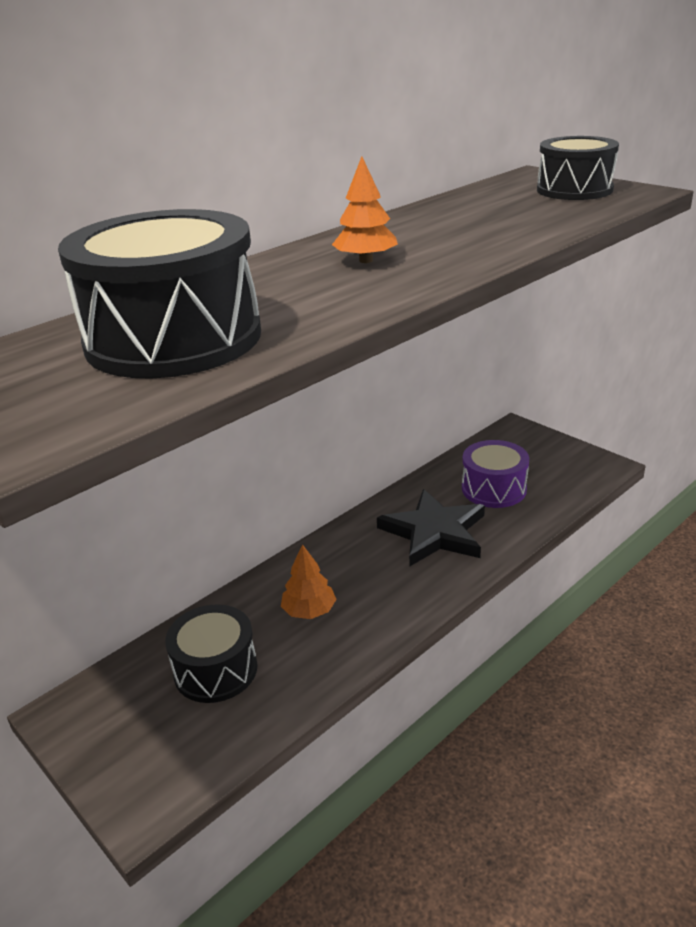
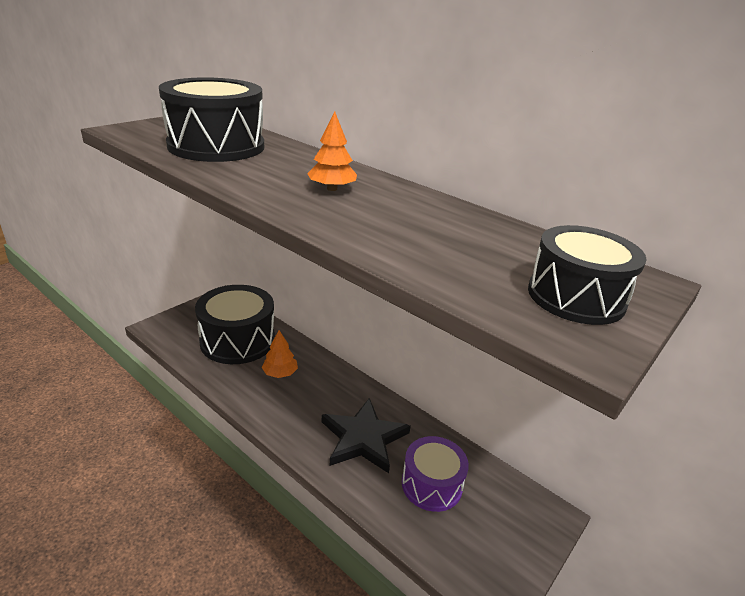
camera: 80 degrees right, 0 degrees up
(215, 670) = (238, 340): black drum -> black drum, size x1.59

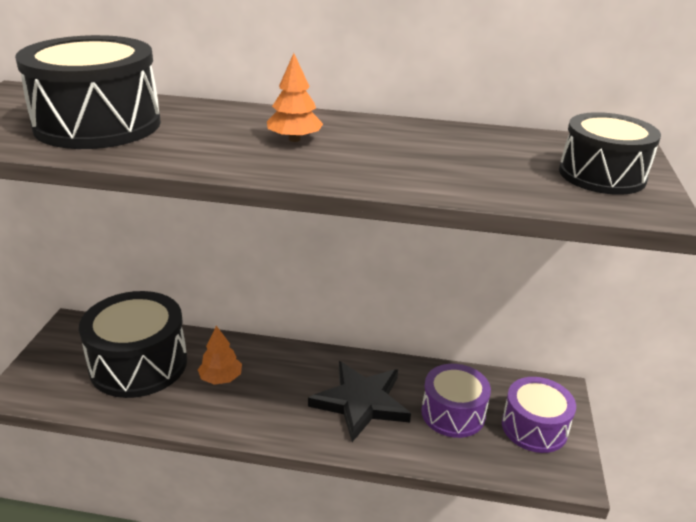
camera: 30 degrees left, 0 degrees up
(497, 535) = (534, 427): none -> purple drum

